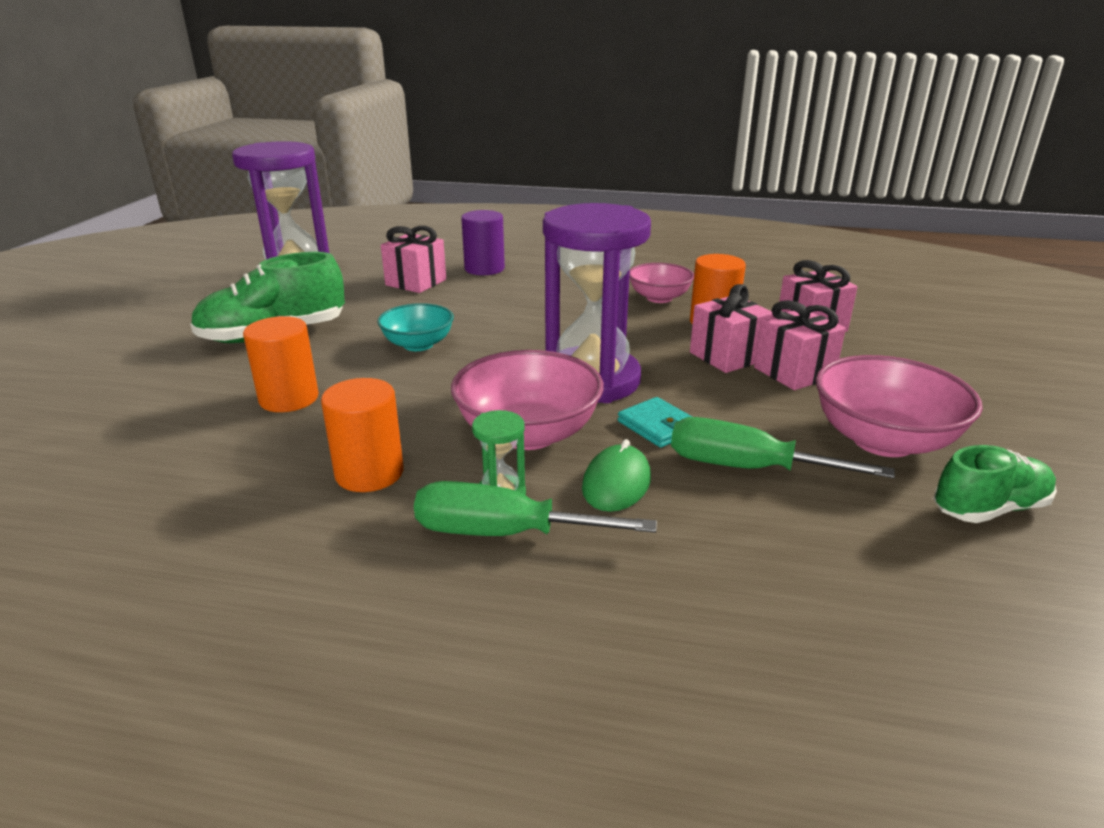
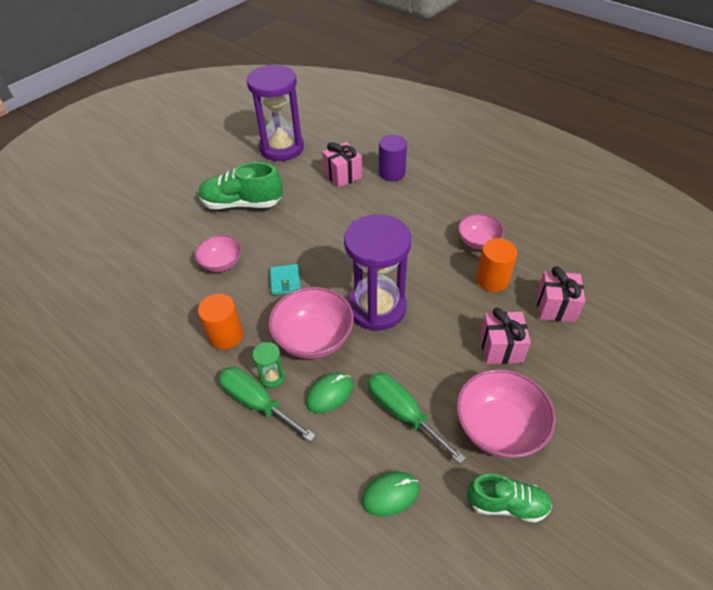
camera: 30 degrees right, 20 degrees up
(289, 398) = (221, 263): orange cylinder -> pink bowl
(418, 345) = (307, 239): turquoise bowl -> none
(658, 426) = (383, 360): turquoise wallet -> turquoise wallet (285, 281)
(727, 356) = (472, 317): pink gift -> none
(834, 560) = (390, 494): none -> green mouse

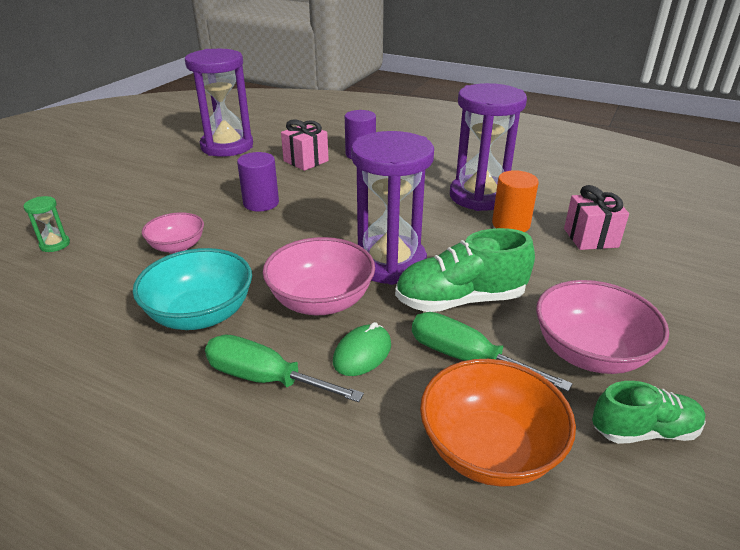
camera: 15 degrees left, 15 degrees down
(226, 335) = (201, 314): orange cylinder -> turquoise bowl
(242, 204) = (191, 193): green shoe -> green shoe (460, 300)
(272, 377) = (278, 348): green hourglass -> green hourglass (55, 244)
(285, 281) = (266, 253): turquoise wallet -> none
(294, 223) = (261, 203): none -> purple cylinder
(390, 494) = (489, 450): green mouse -> orange bowl
(478, 241) = (479, 196): pink bowl -> purple hourglass
(500, 348) = (551, 279): pink gift -> none

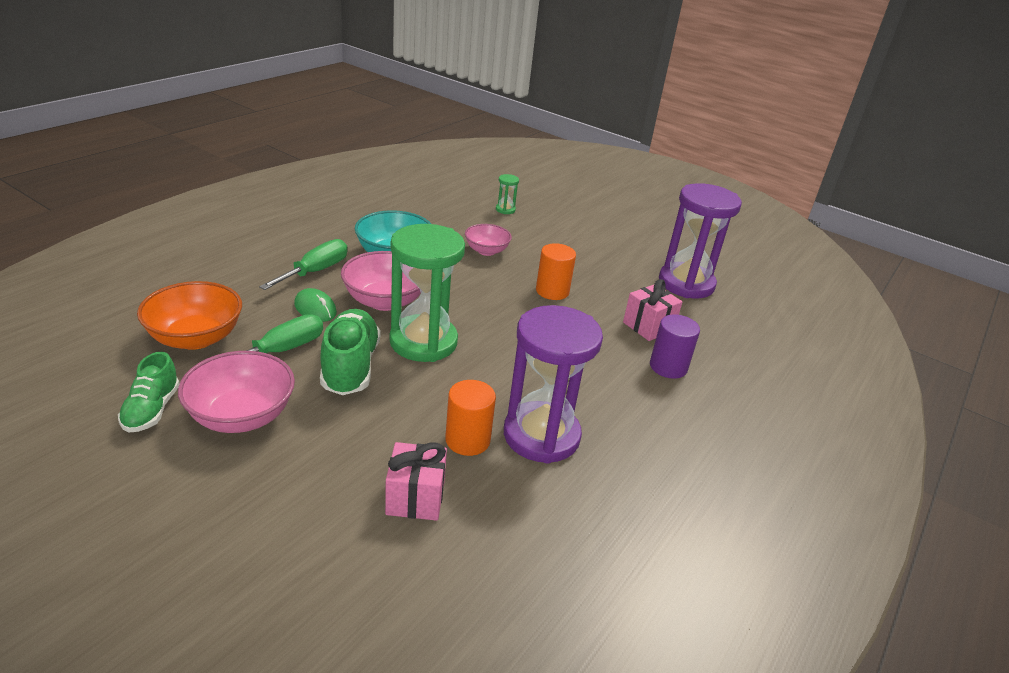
camera: 95 degrees right, 0 degrees up
(261, 203) = (552, 291): purple cylinder -> orange cylinder
(389, 263) = (423, 342): purple hourglass -> green hourglass

